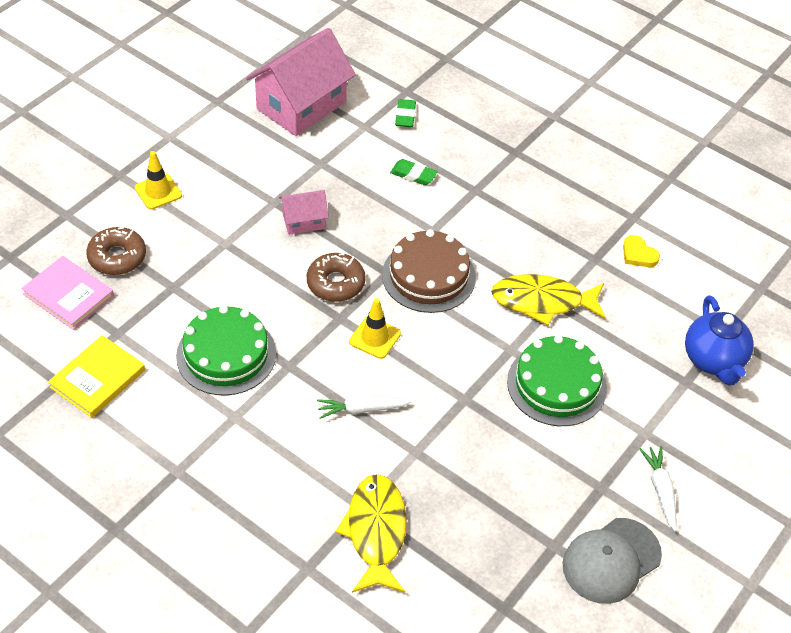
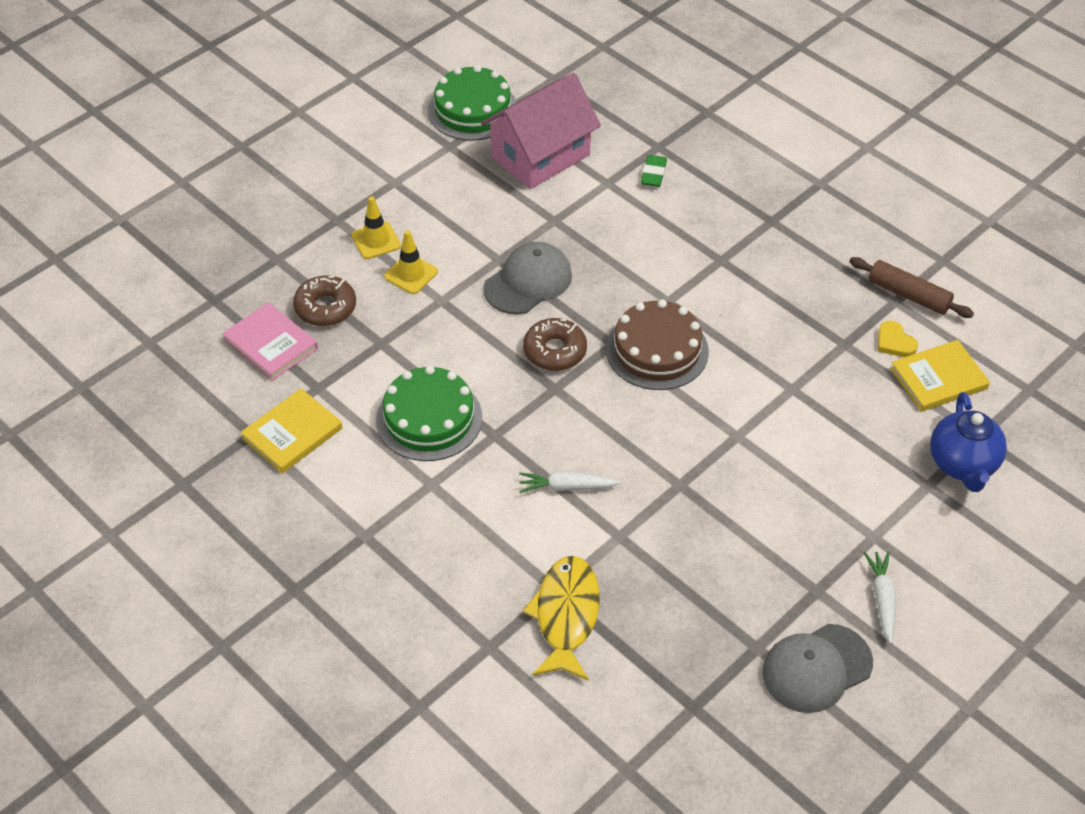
camera: 10 degrees right, 0 degrees up
(304, 221) = (528, 282): pink house -> grey cap
(375, 338) = (590, 412): yellow traffic cone -> yellow traffic cone (411, 274)
(413, 174) = (654, 239): green eraser -> none
(543, 302) = (779, 387): yellow fish -> none
(556, 384) = (782, 477): green cake -> green cake (472, 110)
(644, 211) = (908, 295): none -> brown rolling pin
(681, 284) = (938, 379): none -> yellow book

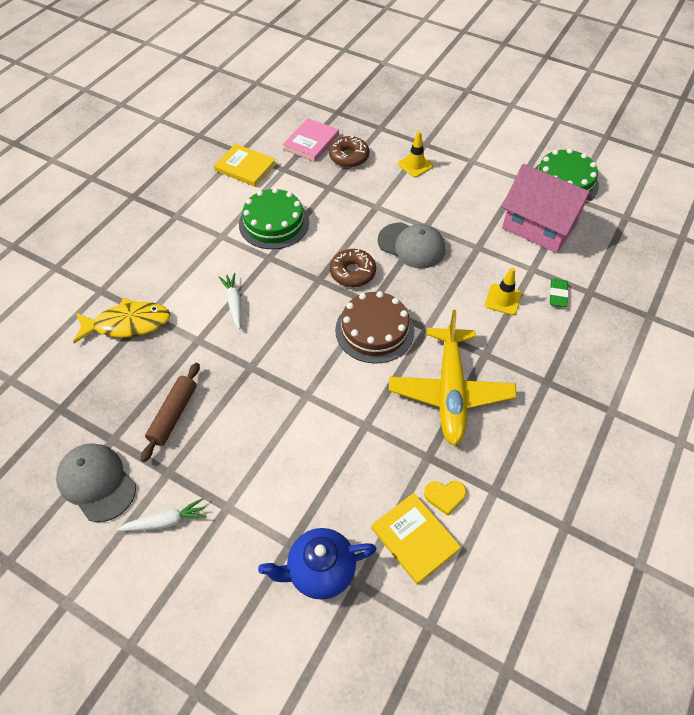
camera: 75 degrees right, 5 degrees up
(411, 274) = (393, 187): yellow traffic cone -> yellow traffic cone (503, 299)
(653, 173) = (558, 294): green eraser -> green eraser turned 75 degrees counterclockwise
(764, 303) = (450, 391): none -> yellow plane
(894, 342) = (445, 496): yellow heart -> yellow heart turned 135 degrees counterclockwise
(908, 295) = (507, 501): brown rolling pin -> brown rolling pin (173, 415)

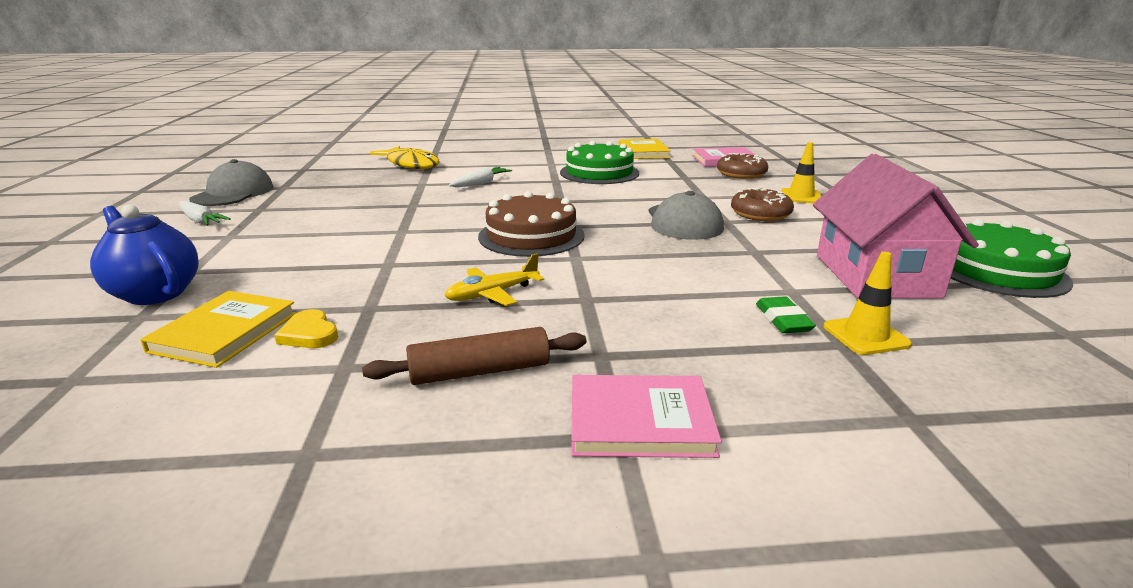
camera: 55 degrees right, 30 degrees down
(173, 415) = (327, 196): brown rolling pin -> brown rolling pin (480, 371)
(352, 273) = (594, 209): brown donut -> brown donut (760, 214)
(450, 391) = (493, 294): yellow plane -> yellow plane, size x0.48
(503, 299) = (699, 286): yellow traffic cone -> yellow traffic cone (865, 335)
(558, 294) = (783, 320): green eraser -> green eraser turned 75 degrees counterclockwise
(605, 399) = (640, 421): none -> pink book

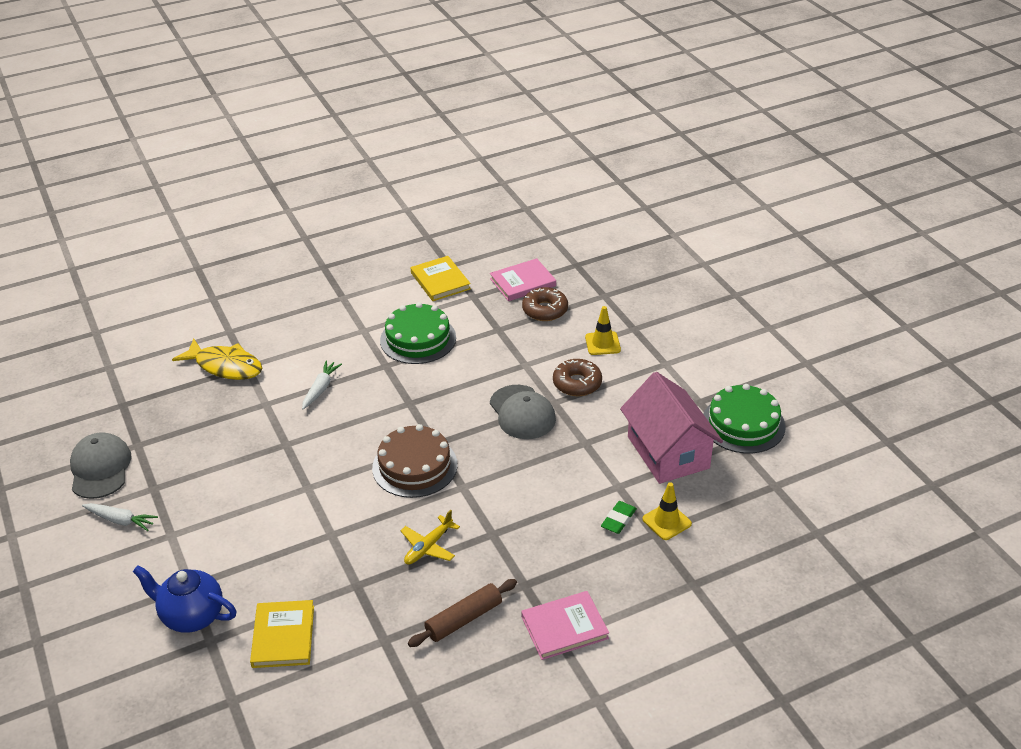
camera: 20 degrees left, 15 degrees up
(309, 334) = (339, 621): yellow heart -> none
(783, 320) = (618, 520): green eraser -> green eraser turned 60 degrees clockwise

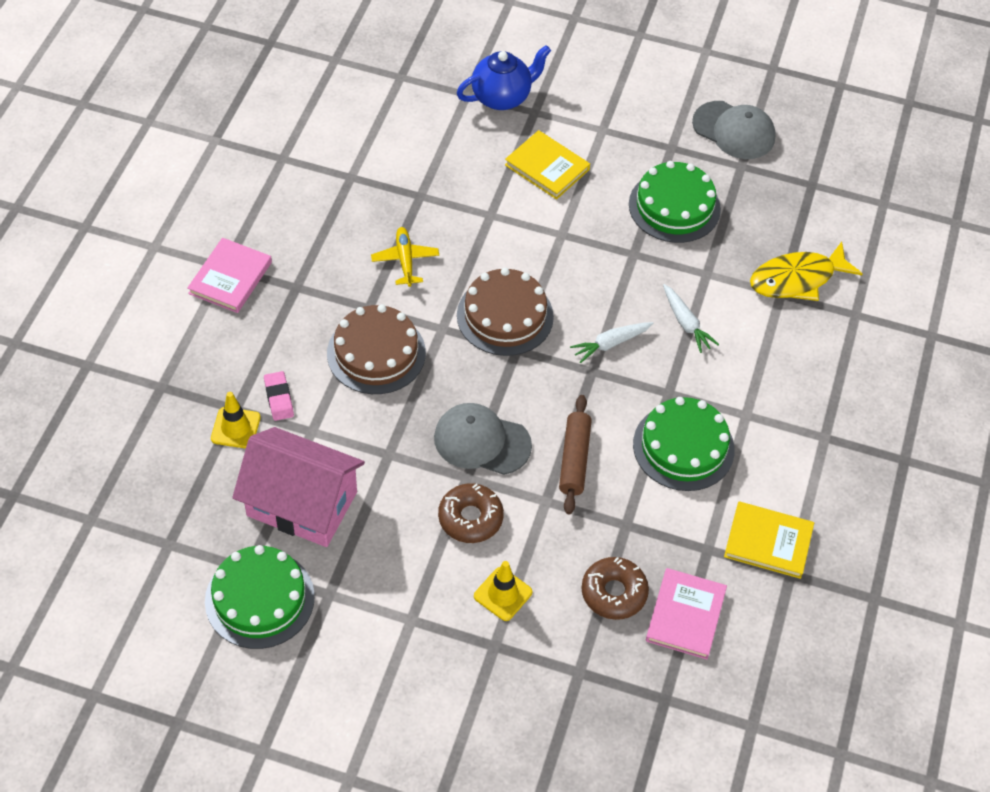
camera: 130 degrees right, 15 degrees up
(120, 520) = (653, 112): white carrot -> white carrot (610, 344)
(217, 452) = (674, 206): none -> green cake
(283, 636) = (423, 130): yellow book -> yellow book (547, 167)
(464, 619) = (312, 230): brown rolling pin -> brown rolling pin (574, 459)
(523, 502) = (376, 353): none -> brown cake
(618, 520) = (279, 398): green eraser -> pink eraser

